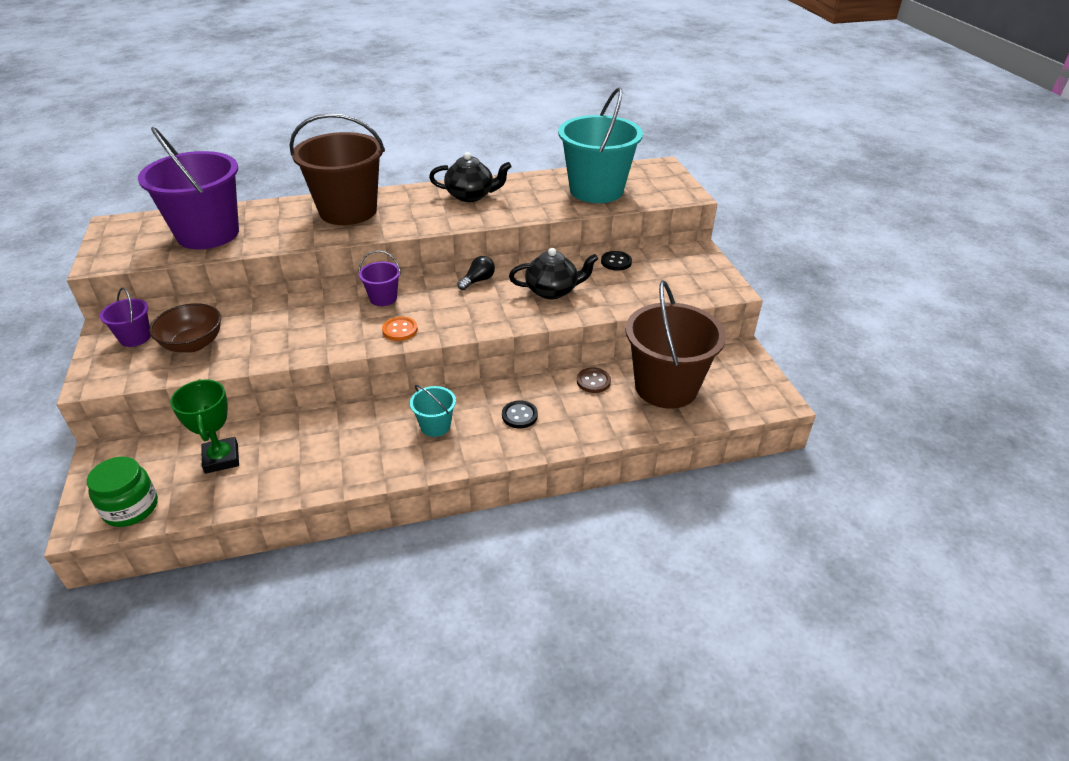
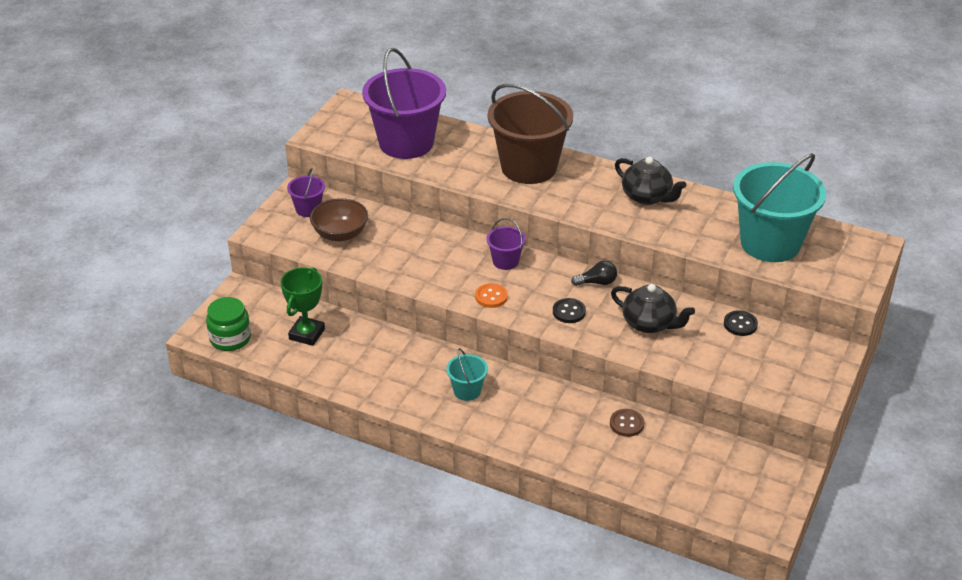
camera: 40 degrees right, 0 degrees up
(519, 415) = (537, 418): black button -> black button (569, 312)
(666, 387) = (683, 463): brown bucket -> none

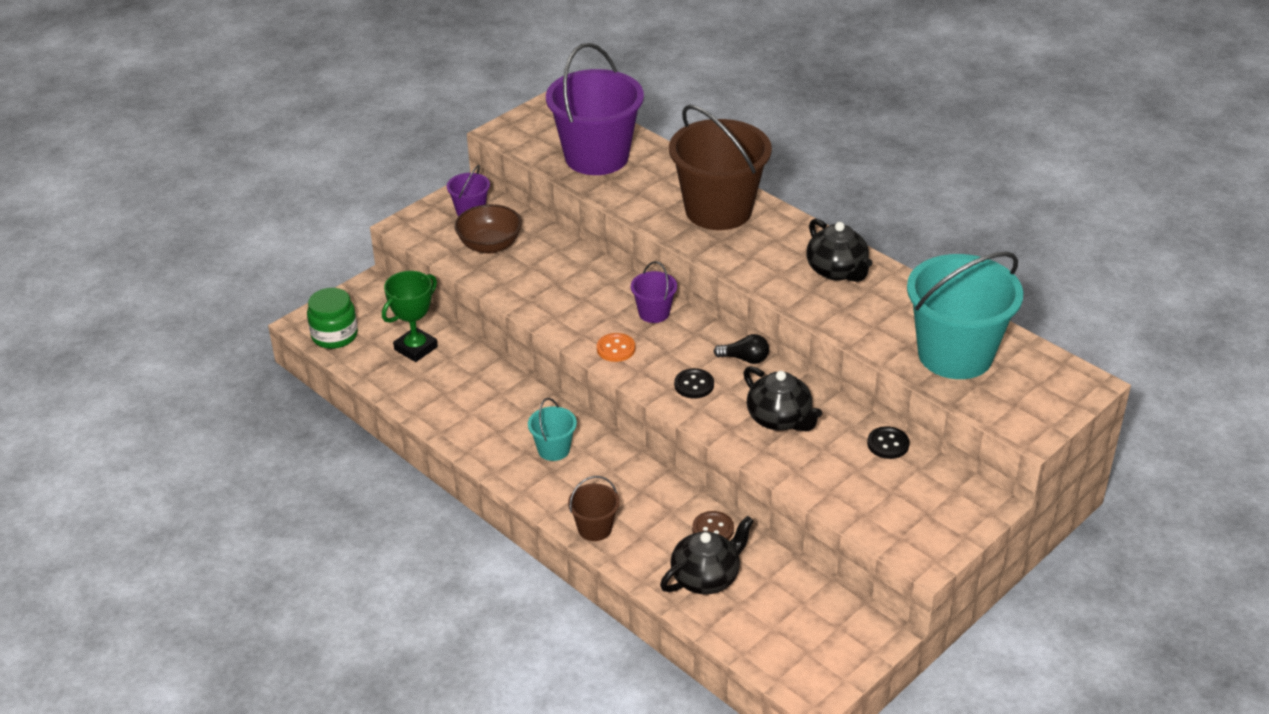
camera: 20 degrees right, 0 degrees up
(534, 446) = (594, 528): none -> brown bucket
(642, 463) = (706, 577): none -> black teapot

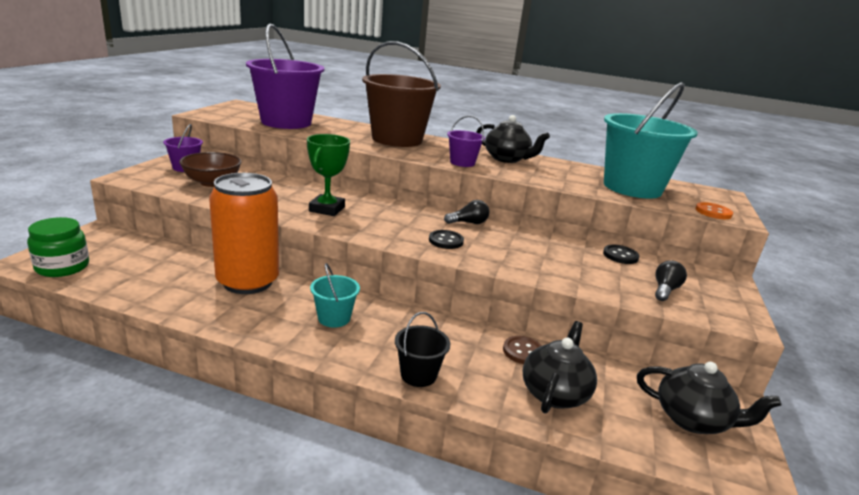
camera: 30 degrees left, 15 degrees down
(416, 348) = (156, 266): green trophy -> green trophy (327, 209)
(493, 386) = (248, 282): none -> orange can
(594, 528) = (418, 375): brown bucket -> black bucket
(616, 349) = (363, 227): orange button -> orange button (713, 212)
(654, 313) = (376, 206): purple bucket -> purple bucket (462, 163)
(779, 419) = (531, 252): black teapot -> black teapot (692, 419)
(884, 502) = (665, 290): none -> black light bulb

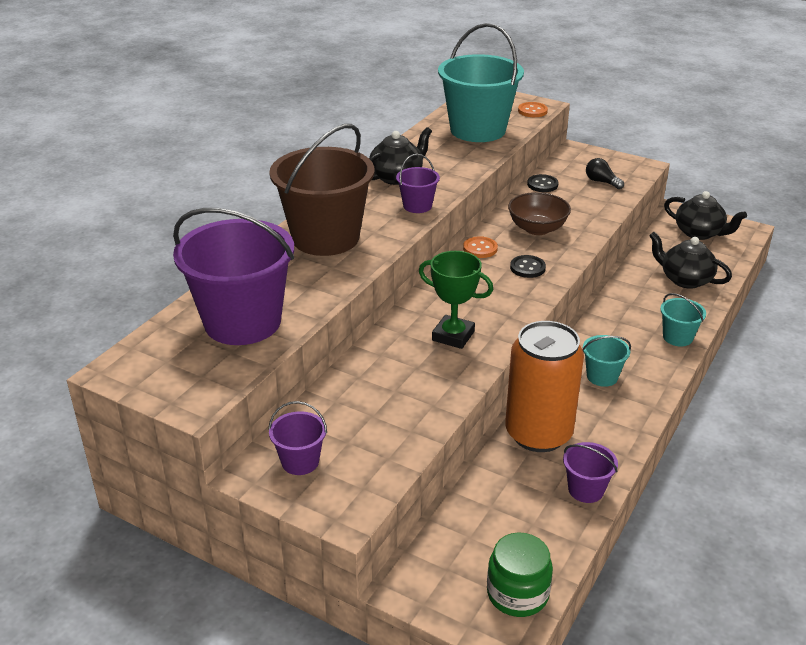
camera: 75 degrees left, 10 degrees up
(167, 300) = (586, 490): none -> purple bucket
(212, 182) = (366, 430): brown bowl -> brown bowl (537, 229)
(418, 375) = (677, 337): black bucket -> turquoise bucket
(468, 223) = (480, 249): black light bulb -> orange button
(523, 351) = (635, 283): brown button -> none
(692, 419) = (699, 233): black teapot -> black teapot turned 90 degrees clockwise

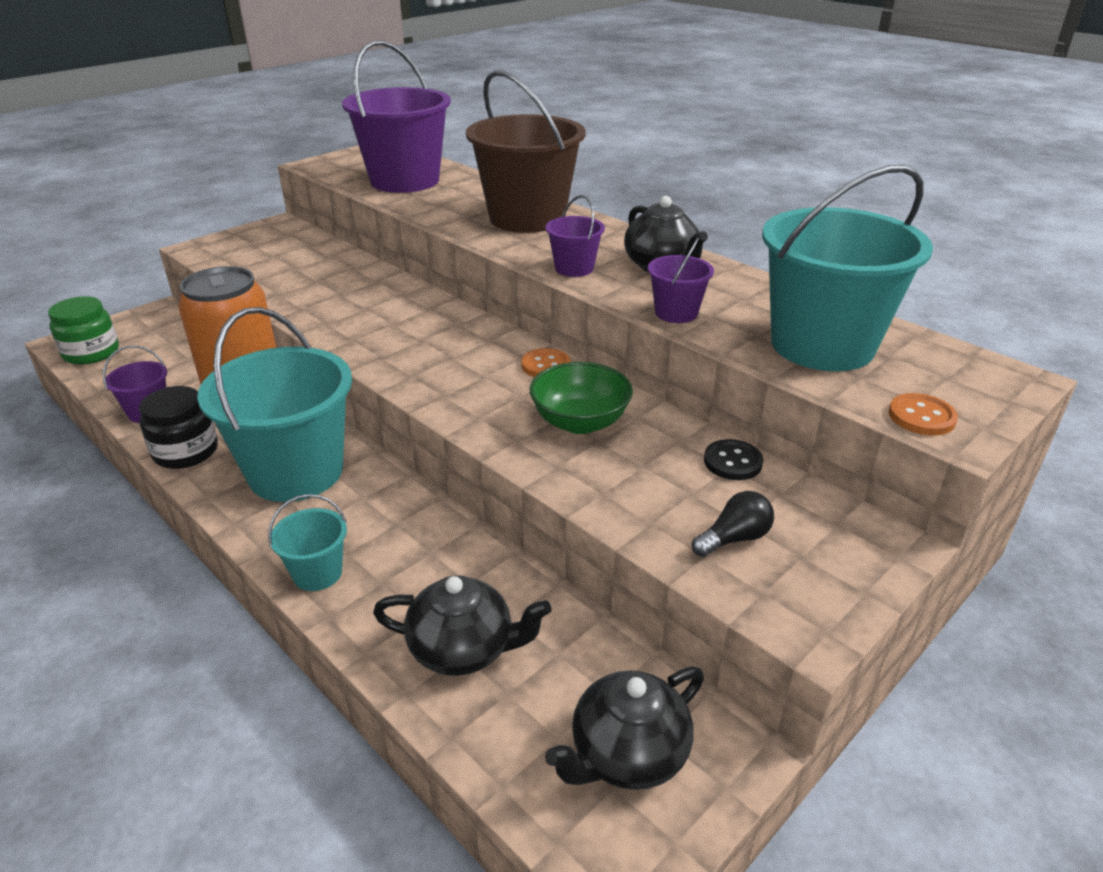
camera: 105 degrees right, 0 degrees up
(300, 462) = (272, 238): purple bucket -> purple bucket (676, 313)
(453, 336) = (373, 318): green trophy -> none
(527, 268) = (477, 391): black button -> none
(537, 229) = (580, 422): brown bowl -> green bowl
(602, 376) = (296, 472): turquoise bucket -> turquoise bucket, size x2.22
(618, 440) = (186, 452): none -> black jar
(685, 279) = (463, 649): black teapot -> black teapot turned 45 degrees clockwise

